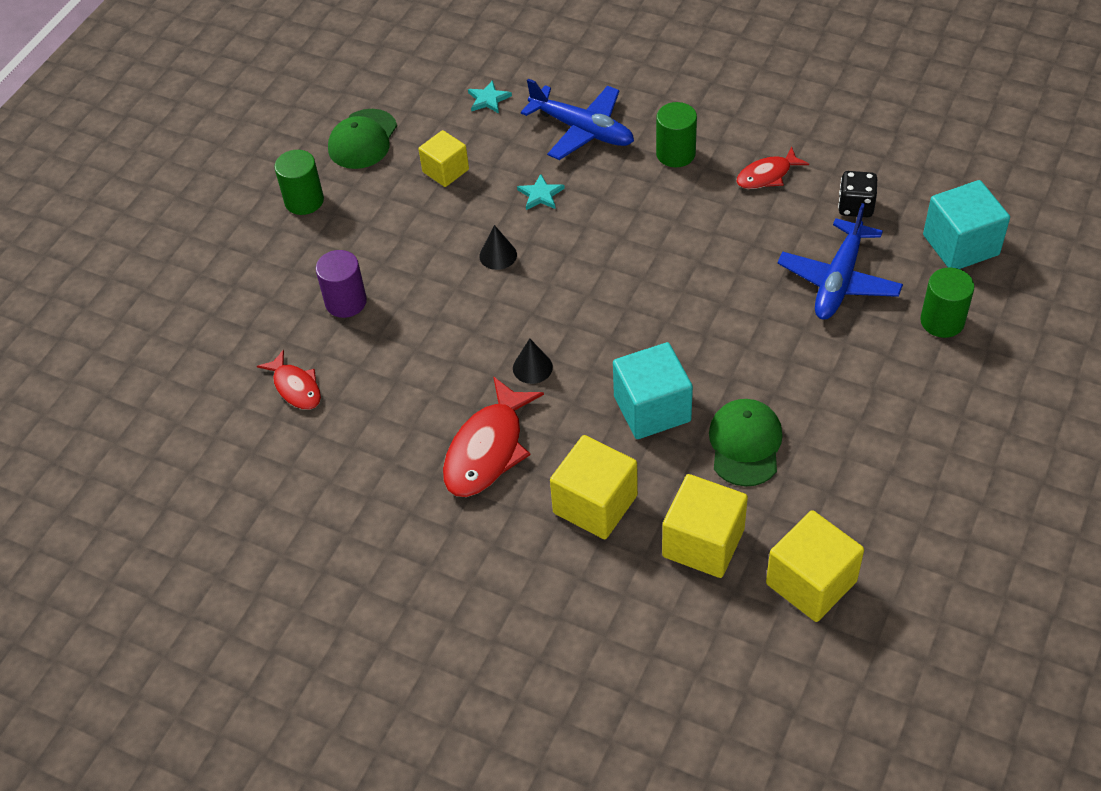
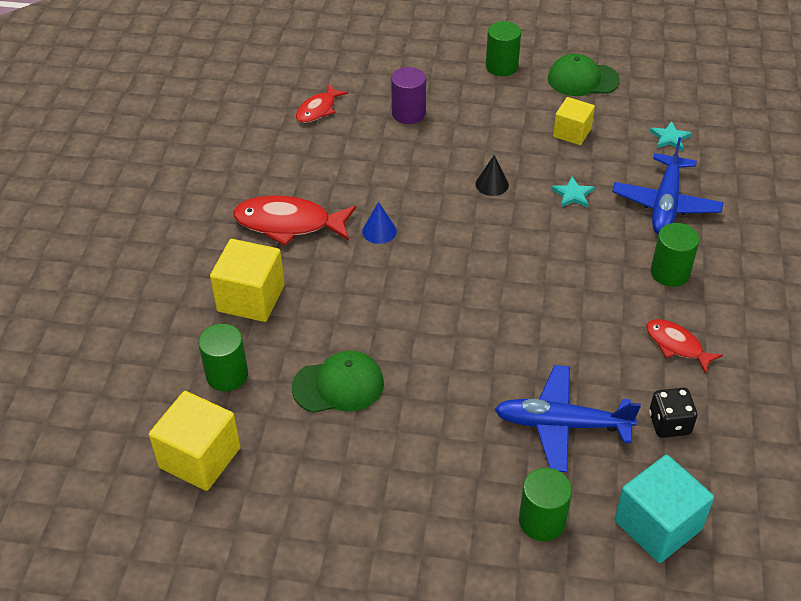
camera: 70 degrees right, 5 degrees down
(532, 367) = (379, 231): black cone -> blue cone
(652, 409) = (359, 314): turquoise cube -> none
(703, 543) = (227, 375): yellow cube -> green cylinder

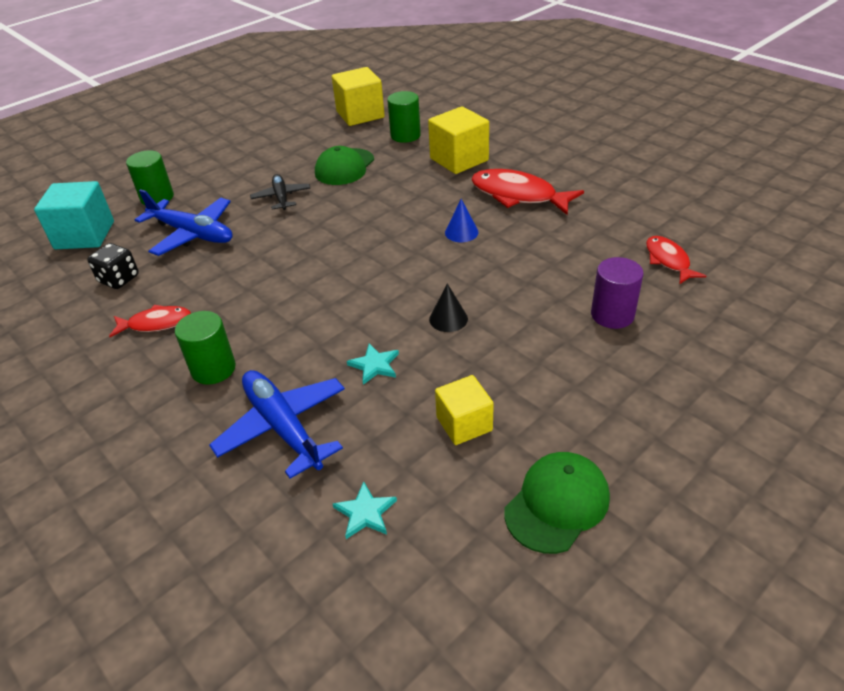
camera: 130 degrees right, 5 degrees down
(289, 224) = (518, 195): red fish -> red fish turned 105 degrees counterclockwise
(439, 399) = (281, 197): none -> black plane
(501, 66) = (649, 436): green cylinder -> none
(561, 425) = (192, 234): blue plane -> blue plane turned 75 degrees clockwise

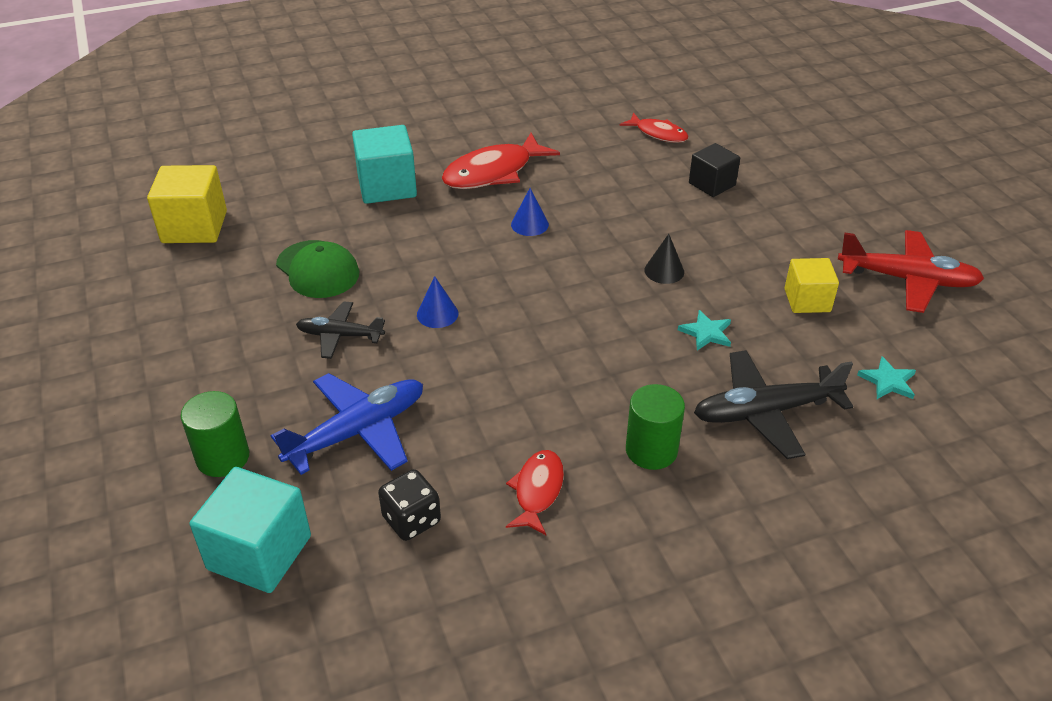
camera: 70 degrees left, 0 degrees up
(283, 427) = (765, 412): blue plane -> black plane
(324, 226) = (437, 314): none -> blue cone
(405, 135) = (291, 207): green cylinder -> none
(459, 159) = (387, 186): yellow cube -> turquoise cube
(557, 504) = (908, 280): green cap -> red plane
(612, 315) = (712, 184): purple cylinder -> black cube
(668, 260) = (658, 134): red fish -> red fish turned 150 degrees counterclockwise

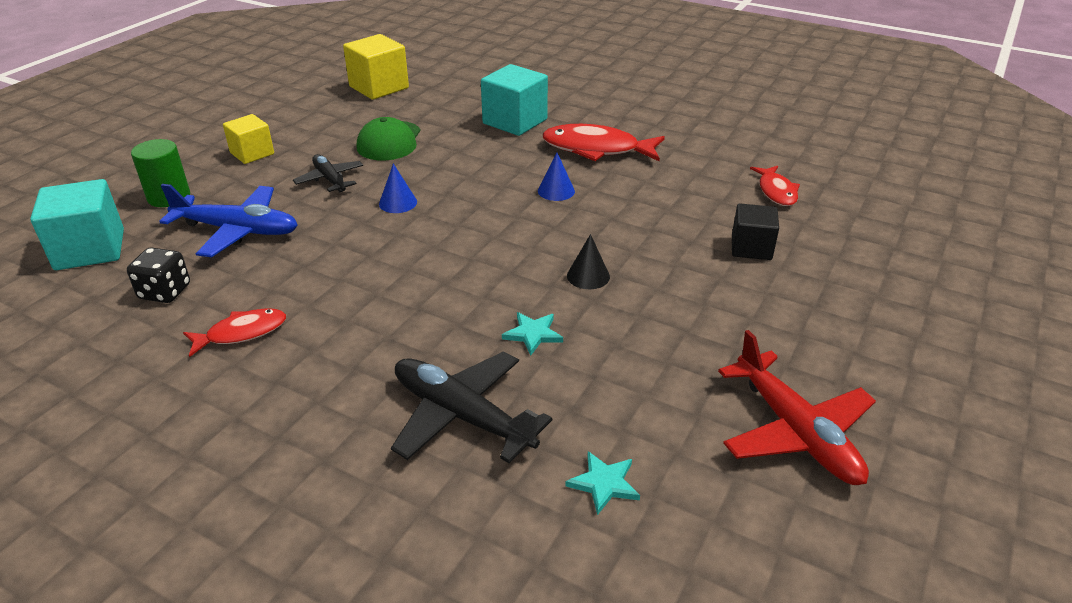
camera: 50 degrees right, 5 degrees down
(651, 450) = (343, 370): green cylinder -> none
(807, 300) = (661, 374): yellow cube -> yellow cube (252, 153)

